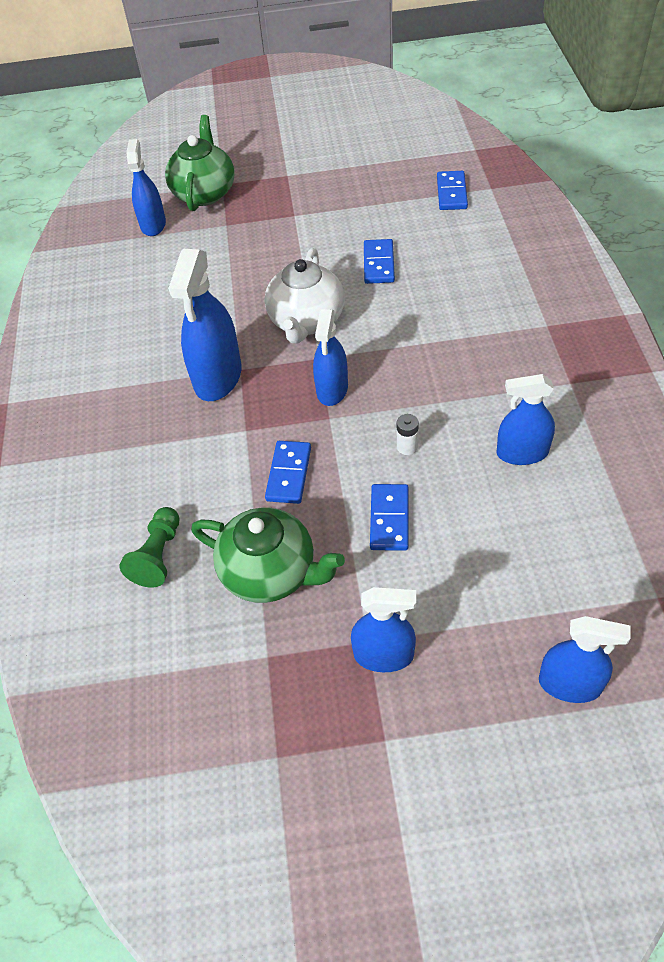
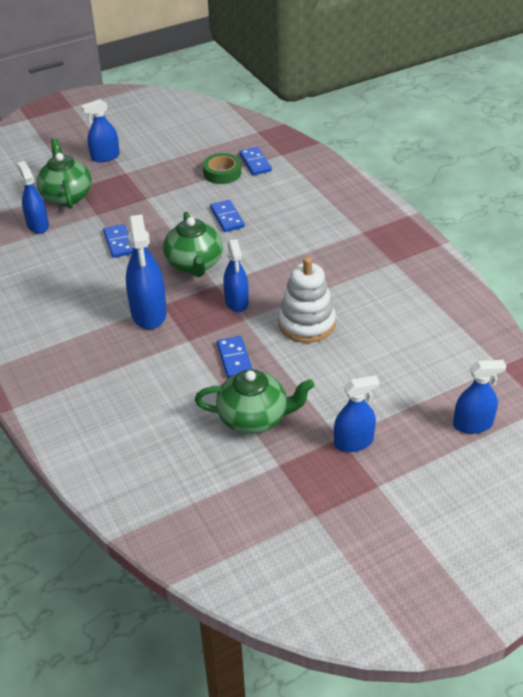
camera: 25 degrees left, 10 degrees down
(158, 555) = (169, 430): green pawn -> none
(306, 321) = (194, 264): white teapot -> green teapot
(389, 519) = (317, 367): blue domino -> blue domino (118, 243)
(403, 199) = (222, 173): none -> green tape
(407, 447) = (306, 323): white battery -> white stacking toy
(522, 453) = (383, 309): blue spray bottle -> blue spray bottle (105, 157)

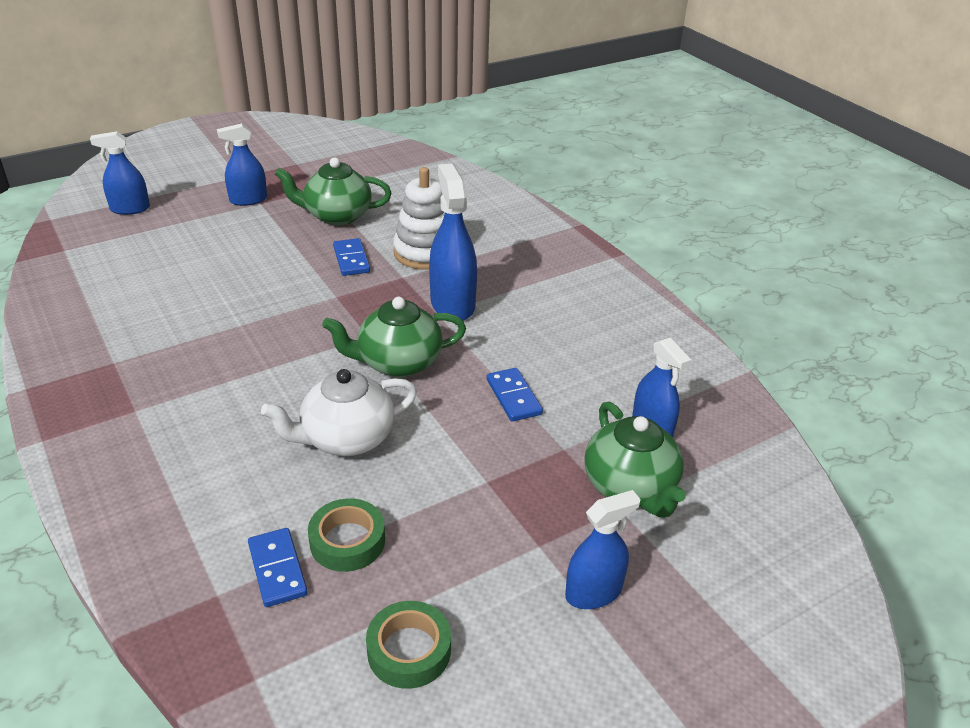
camera: 175 degrees right, 5 degrees down
(193, 139) = (409, 650): none -> green tape
(194, 264) = (397, 363): green teapot -> green teapot turned 90 degrees counterclockwise
(227, 218) = (346, 439): blue domino -> white teapot
(236, 302) = (343, 315): blue spray bottle -> none
(306, 323) = (262, 290): white stacking toy -> white stacking toy (425, 253)

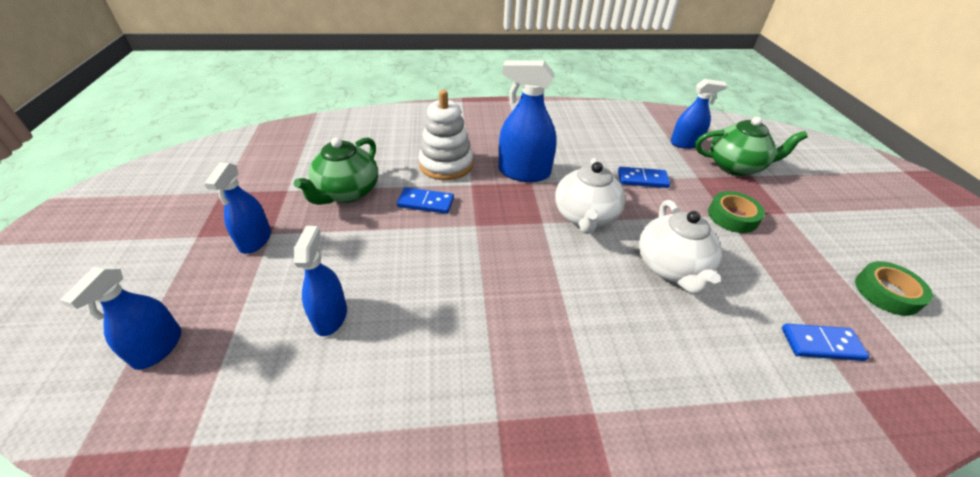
camera: 65 degrees left, 5 degrees up
(347, 541) = (787, 296): green tape -> green tape (732, 216)
(397, 363) = (585, 217): green teapot -> white teapot
(593, 592) = (822, 205): blue spray bottle -> blue spray bottle (330, 316)

